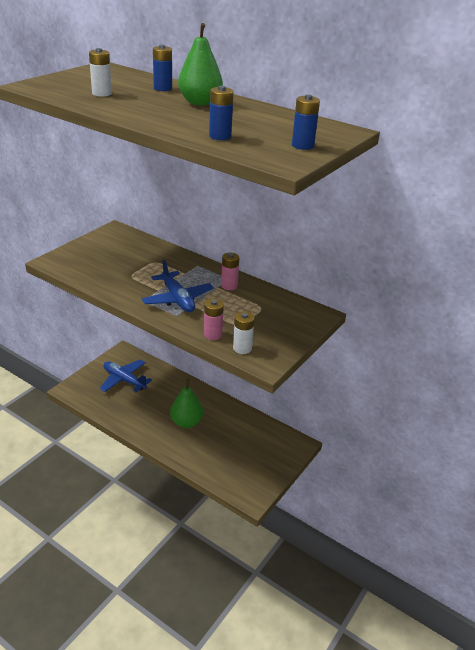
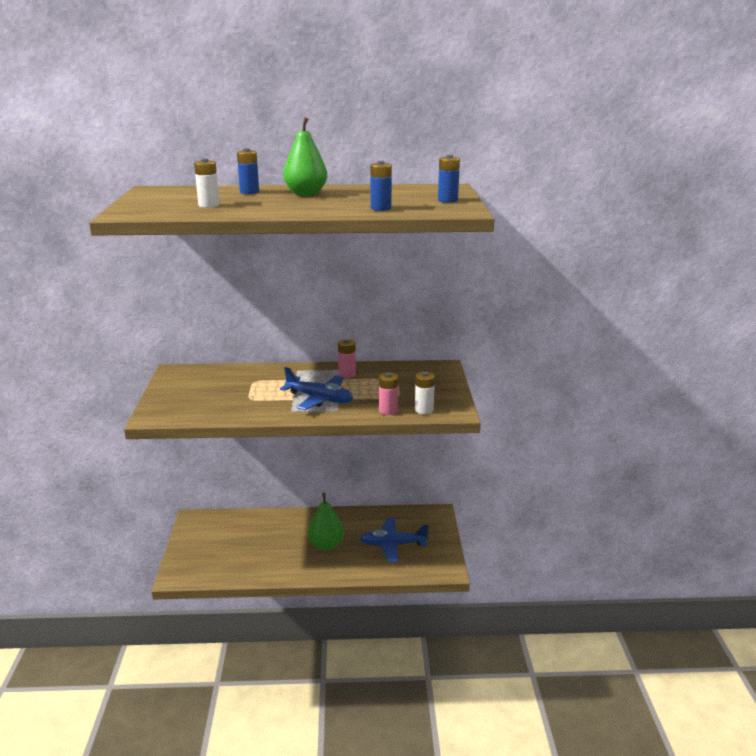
camera: 35 degrees left, 10 degrees down
(124, 380) = (224, 541): blue plane -> blue plane (393, 545)

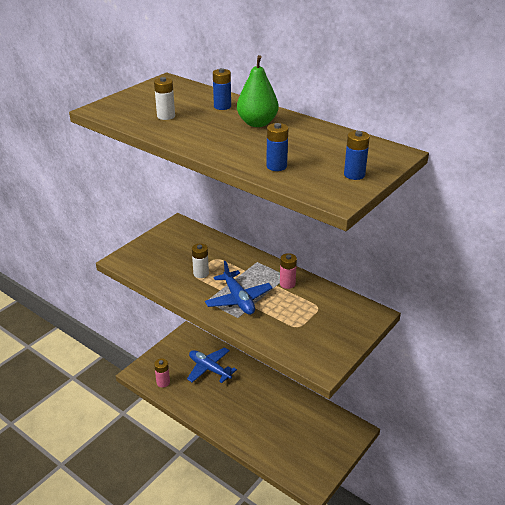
camera: 40 degrees right, 10 degrees up
(326, 545) = (248, 407): green pear -> none
(388, 411) = (272, 338): pink battery -> pink battery (163, 382)
(393, 545) = (294, 437): blue plane -> blue plane (209, 369)
(424, 410) = (300, 352): white battery -> white battery (201, 273)

